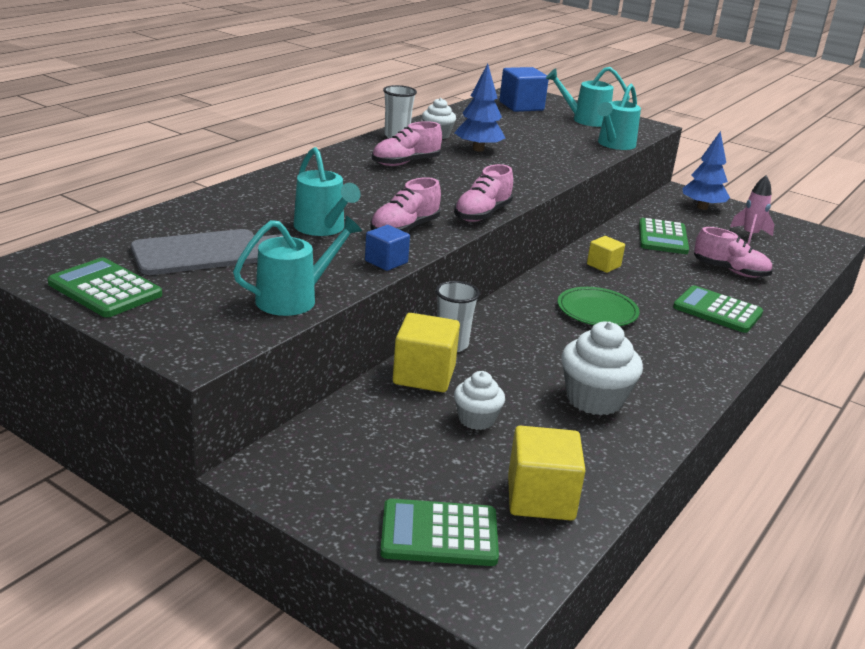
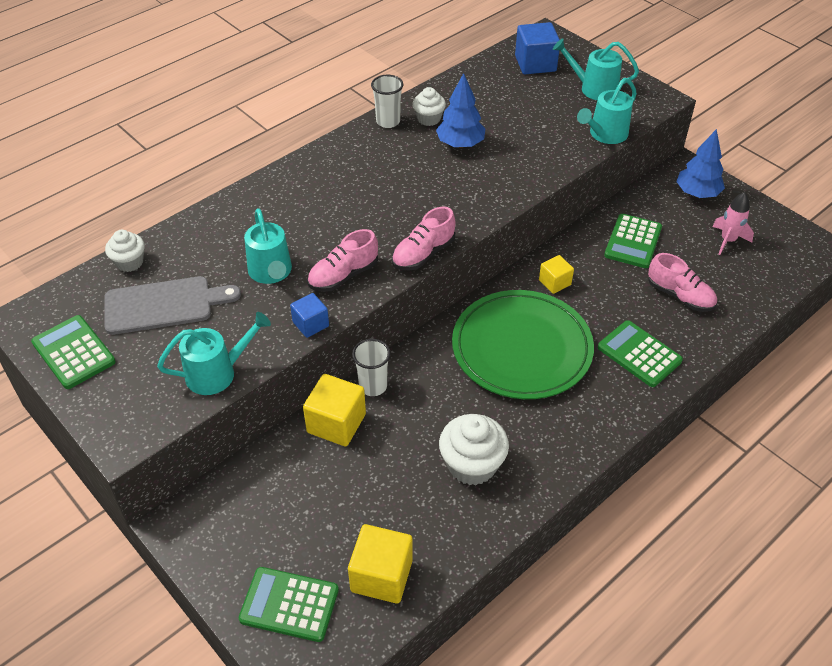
camera: 15 degrees right, 20 degrees up
(405, 163) = (381, 168): pink shoe -> none
(476, 419) = (362, 481): white cupcake -> white cupcake (129, 262)
(597, 311) = (521, 348): green plate -> green plate, size x1.90

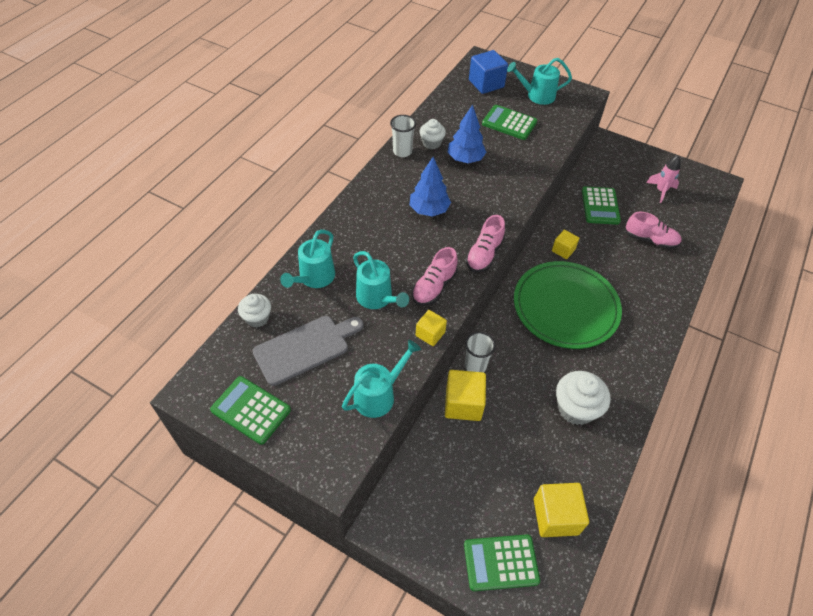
camera: 20 degrees left, 5 degrees up
(311, 324) = (430, 334): blue cube -> yellow cube
(605, 135) = (563, 130): turquoise watering can -> turquoise watering can (314, 278)
(639, 354) = (645, 291): green calculator -> green calculator (509, 123)
(697, 193) = (624, 160): blue tree -> blue tree (429, 210)

